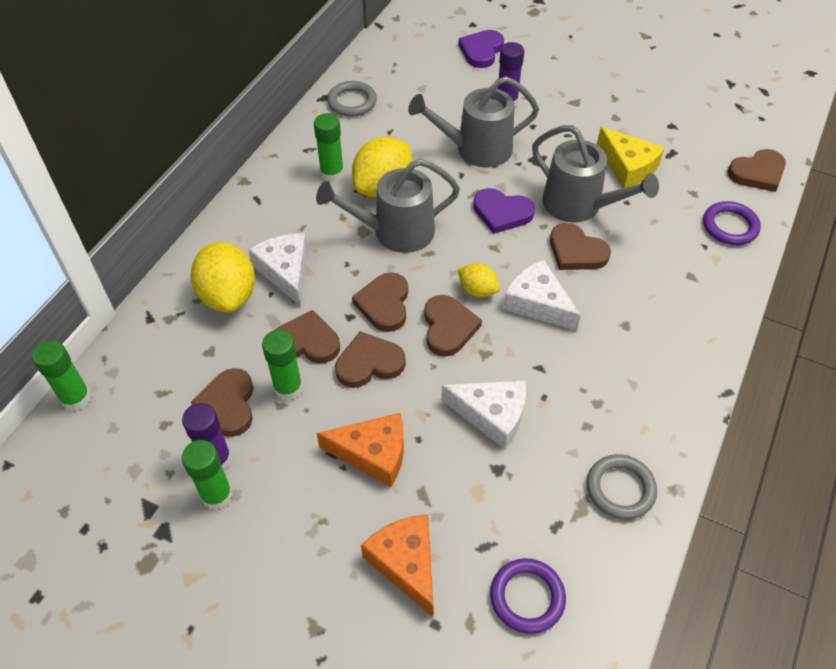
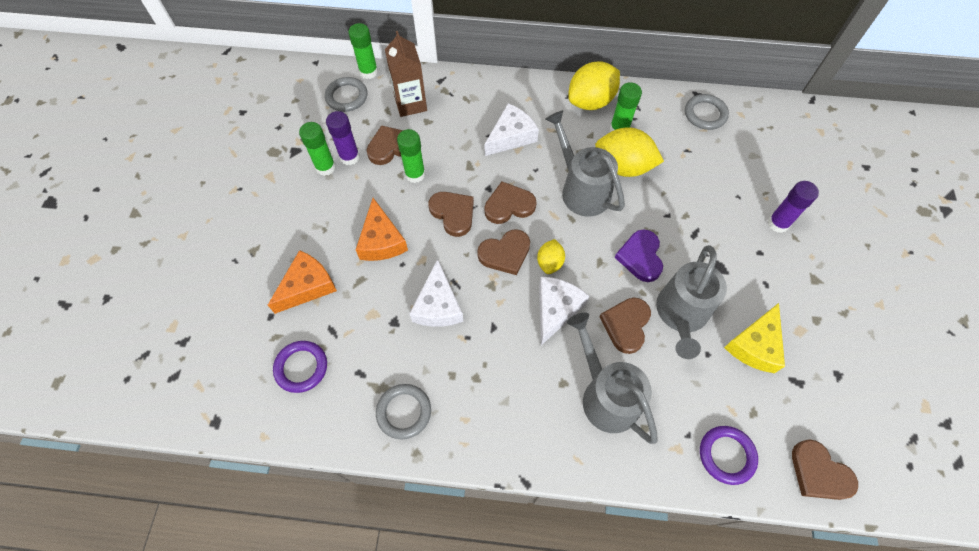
camera: 70 degrees right, 10 degrees up
(104, 437) = (347, 97): none -> grey ring
(168, 362) = (410, 104): none -> brown carton
(228, 295) = (476, 113): yellow lemon -> yellow lemon (591, 101)
(306, 342) = (456, 171): brown heart -> none
(476, 149) = (703, 217): grey watering can -> grey watering can (605, 395)
(481, 51) = (833, 184): purple heart -> none

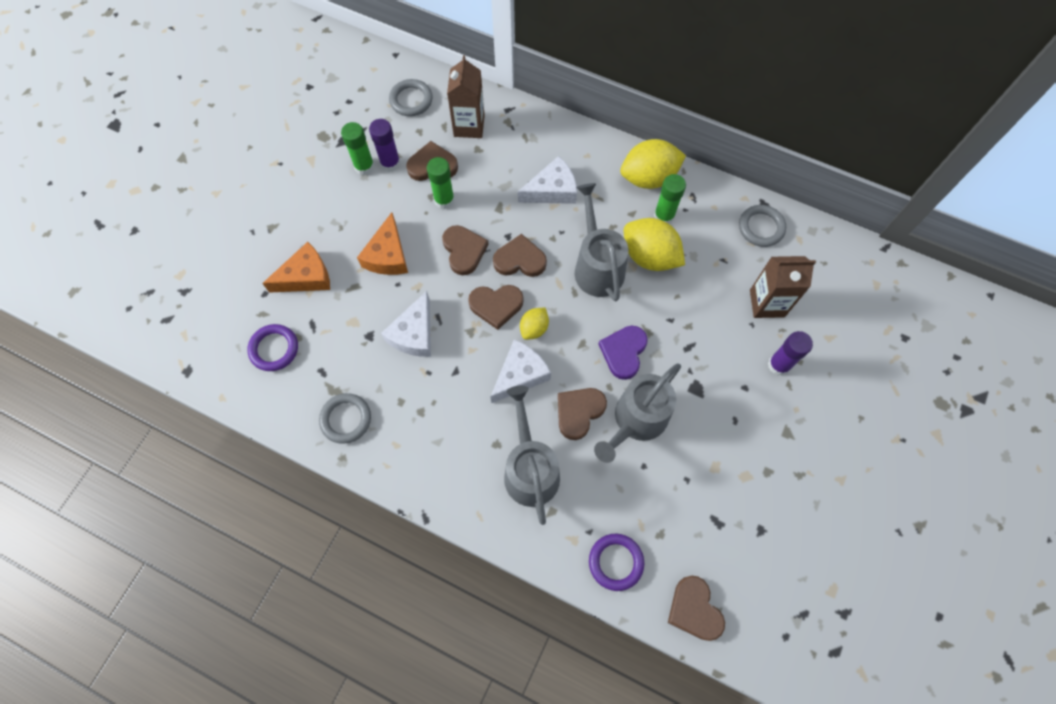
camera: 20 degrees right, 5 degrees up
(368, 72) = (442, 80): green glue stick -> none
(741, 175) = (767, 303): none -> brown carton
(755, 345) = (693, 474): yellow cheese -> none

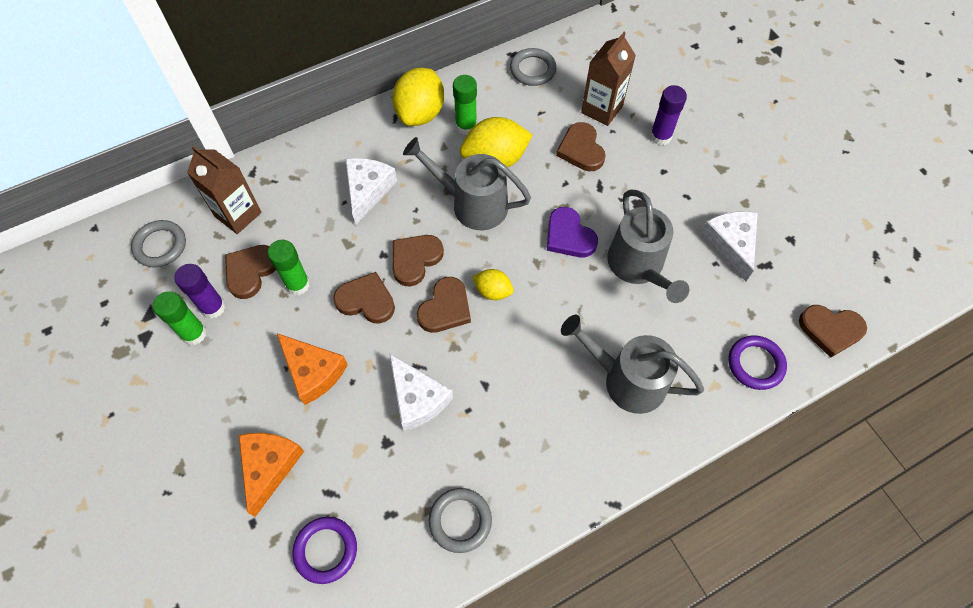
camera: 55 degrees left, 5 degrees down
(520, 375) = (529, 331): white cheese -> white cheese (731, 244)
(534, 328) = (493, 291): yellow lemon -> yellow lemon turned 45 degrees counterclockwise
(579, 412) = (600, 306): brown heart -> brown heart (581, 150)

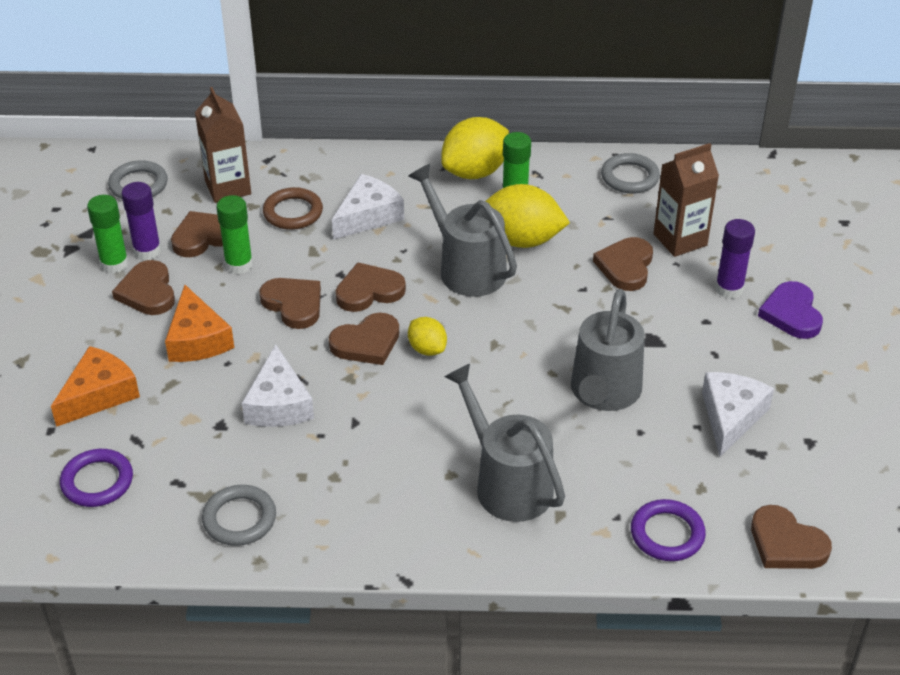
camera: 30 degrees right, 20 degrees down
(241, 347) = (147, 292): none -> brown heart
(307, 214) = (293, 212): none -> brown ring
(569, 236) = (548, 335): purple heart -> purple heart (791, 313)

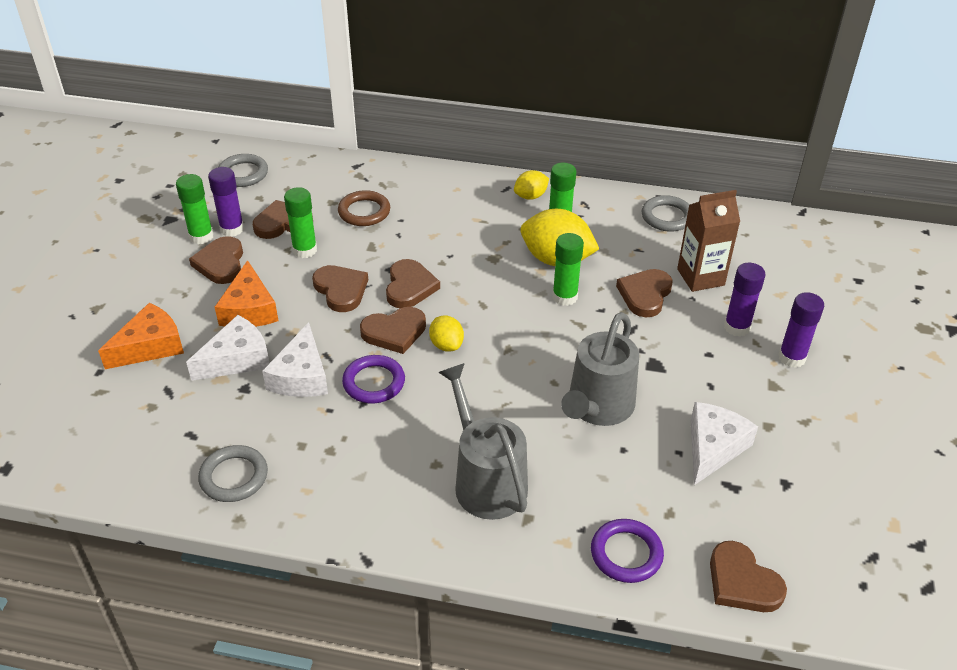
camera: 10 degrees right, 0 degrees up
(97, 481) = (122, 423): purple ring -> purple ring (374, 382)
(228, 187) = (316, 185): brown carton -> none
(368, 216) = (427, 222): white cheese -> white cheese (237, 359)
(369, 291) = (409, 287): brown heart -> brown heart turned 105 degrees clockwise
(466, 268) = (500, 278): grey watering can -> none
(475, 172) = (530, 196): yellow lemon -> yellow lemon, size x0.54
(541, 280) = (565, 297): none -> green glue stick
(791, 313) = (792, 358): purple heart -> purple glue stick

